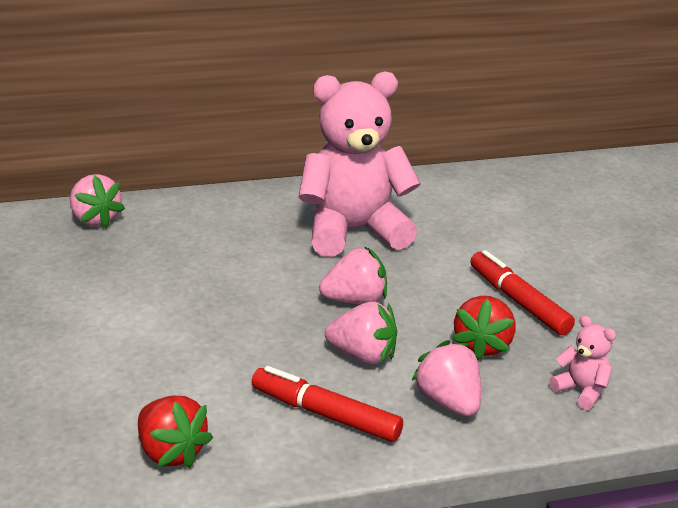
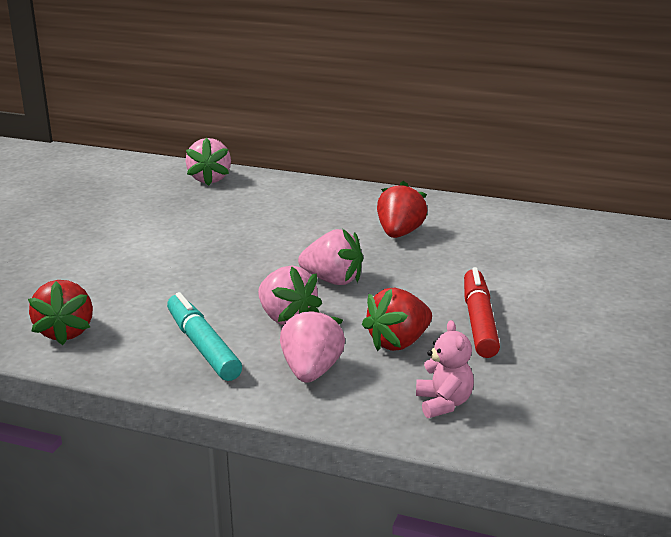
camera: 35 degrees right, 5 degrees down
(325, 414) = (203, 346): red marker -> turquoise marker
(353, 231) = (399, 233): pink teddy bear -> red strawberry

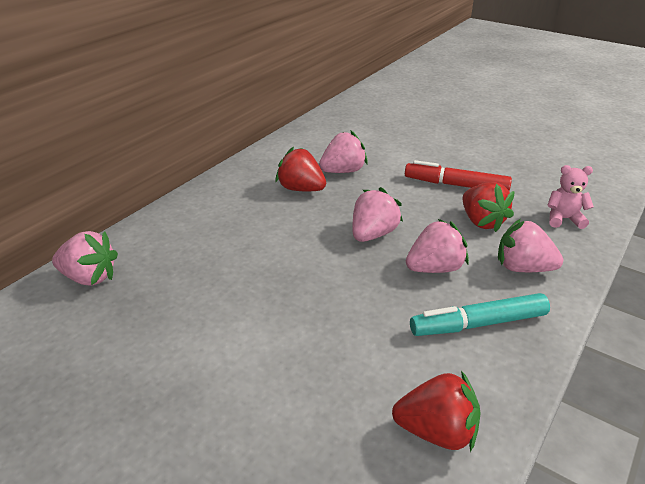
camera: 75 degrees left, 10 degrees up
(458, 250) = (343, 171): none -> pink strawberry

